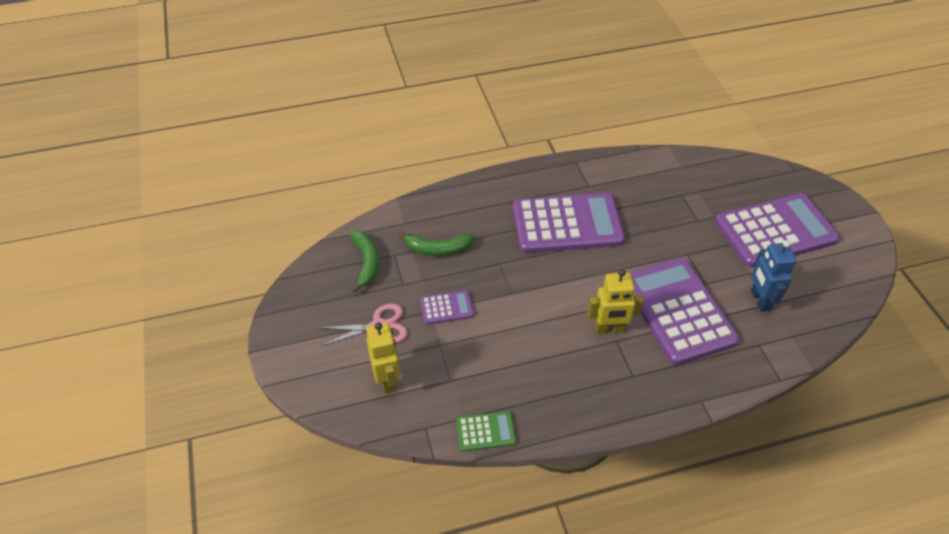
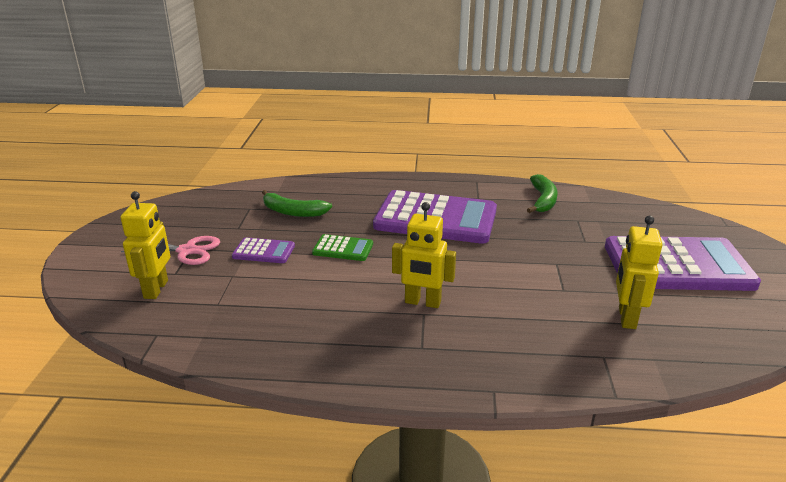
camera: 20 degrees right, 20 degrees down
(366, 263) = (219, 208): green banana -> green banana (543, 200)
(485, 431) = (214, 353): green calculator -> green calculator (343, 249)
(678, 311) = (515, 305): purple calculator -> none
(759, 300) = (626, 318): blue robot -> yellow robot

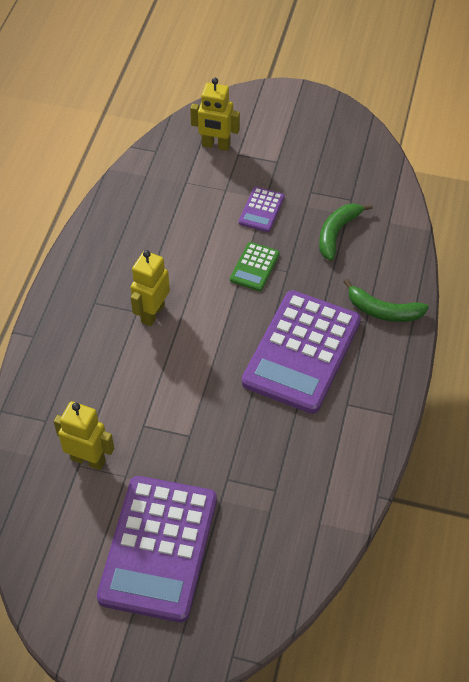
camera: 100 degrees right, 25 degrees up
(187, 251) = (273, 159): pink scissors -> none
(543, 200) = (330, 470): green banana -> green banana (383, 311)

